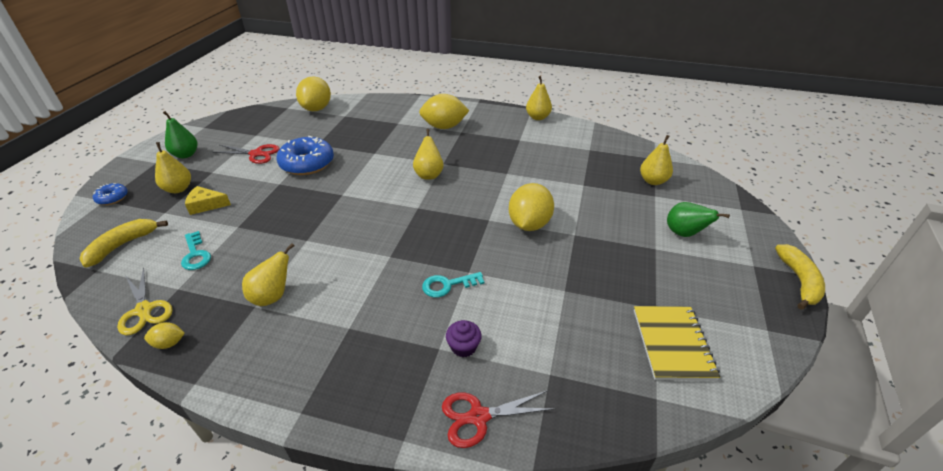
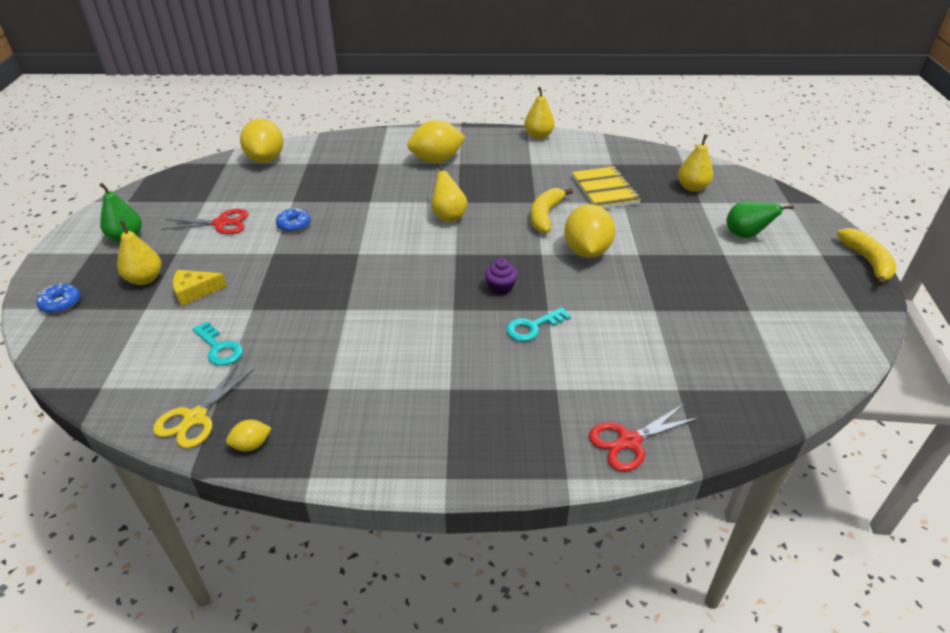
camera: 15 degrees left, 0 degrees up
(122, 245) = (116, 355): yellow banana -> yellow banana (545, 216)
(144, 310) = (195, 417): yellow scissors -> yellow scissors turned 75 degrees clockwise
(272, 296) = (343, 374): yellow pear -> none
(307, 163) = (294, 225): blue donut -> blue donut, size x0.50
(463, 347) = (581, 382): purple cupcake -> purple cupcake (500, 287)
(672, 344) = (779, 339): yellow notebook -> yellow notebook (605, 190)

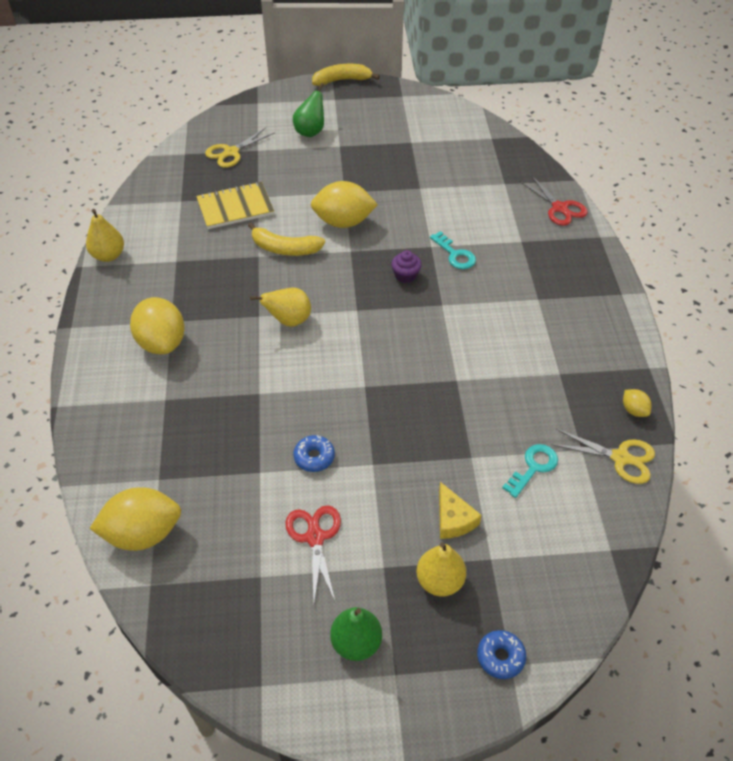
camera: 95 degrees left, 10 degrees up
(692, 187) = (231, 152): yellow pear -> yellow scissors

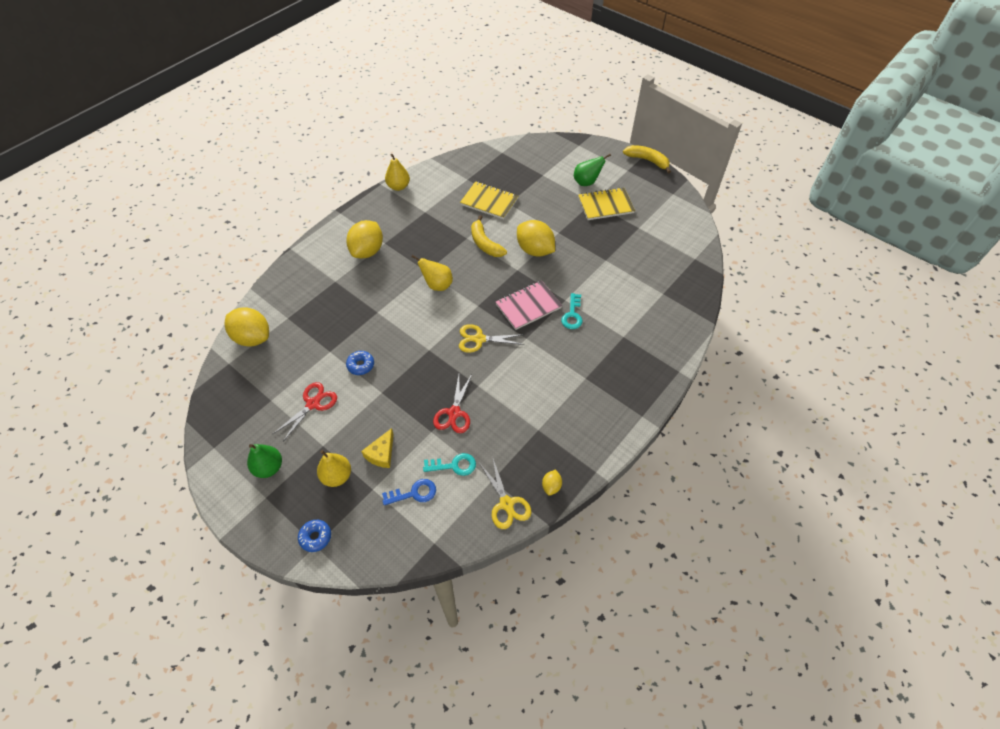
camera: 45 degrees right, 5 degrees up
(231, 152) = (527, 167): yellow scissors -> yellow scissors (479, 339)
(356, 141) = (605, 205): none -> yellow notebook
(405, 275) = (528, 306): purple cupcake -> pink notebook
(533, 525) = (413, 493): none -> blue key
(559, 208) = (677, 334): red scissors -> red scissors (454, 413)

